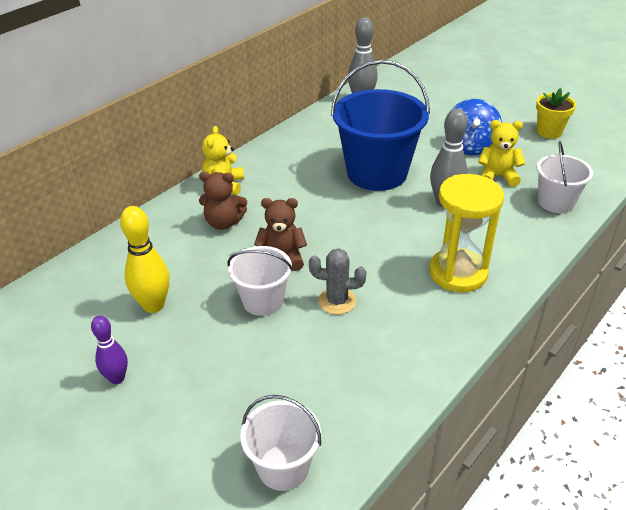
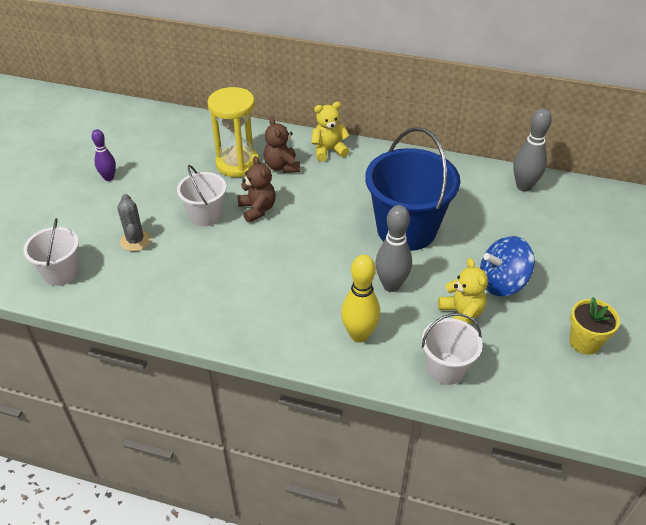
camera: 65 degrees right, 5 degrees up
(153, 305) = (178, 167): yellow bowling pin -> yellow bowling pin (359, 335)
(337, 301) = (223, 253): grey cactus -> grey cactus (135, 241)
(458, 273) = (293, 316): yellow hourglass -> yellow hourglass (237, 164)

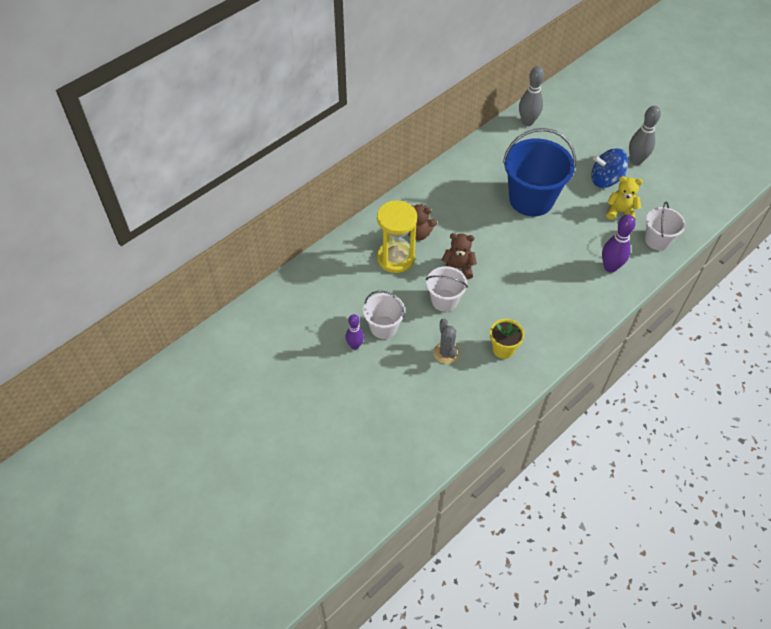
camera: 60 degrees left, 10 degrees up
(61, 273) = (453, 411): white bucket -> white bucket (383, 327)
(135, 241) = (446, 353): grey cactus -> grey cactus turned 60 degrees clockwise
(328, 150) = (418, 199): yellow teddy bear -> none
(359, 335) = (610, 267): yellow bowling pin -> purple bowling pin
(391, 285) = (577, 231): grey bowling pin -> grey bowling pin (636, 160)
(502, 283) = (605, 180): blue spinning top -> blue spinning top turned 75 degrees clockwise
(584, 342) = (670, 171): yellow flower pot -> yellow flower pot (503, 349)

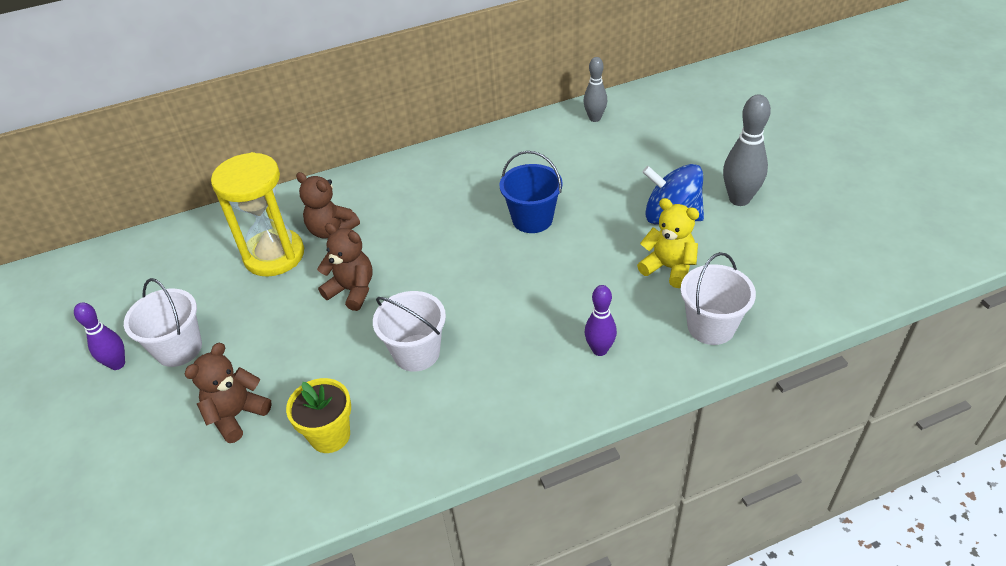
camera: 25 degrees right, 10 degrees down
(444, 300) = (296, 333): white bucket -> white bucket (416, 353)
(446, 353) = (237, 415): grey cactus -> brown teddy bear
(527, 122) = (594, 118): grey bowling pin -> grey bowling pin, size x0.64
(531, 199) = (532, 219): blue bucket -> blue bucket, size x0.55
(610, 267) = (599, 350): purple bowling pin -> purple bowling pin, size x0.64

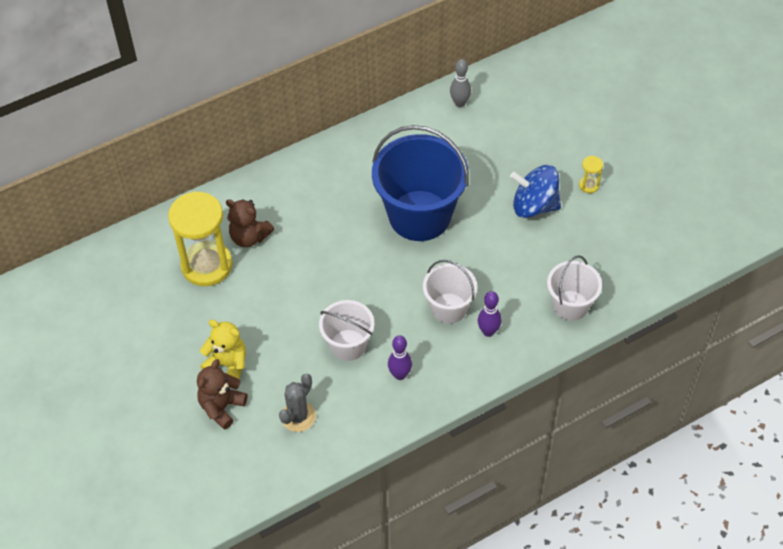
camera: 10 degrees left, 10 degrees up
(117, 364) = (109, 374): purple bowling pin -> purple bowling pin (400, 375)
(179, 348) = (155, 356): white bucket -> white bucket (449, 308)
(330, 435) = (298, 416): yellow flower pot -> grey cactus
(352, 290) = (283, 294): brown teddy bear -> none
(532, 219) = (419, 215): blue bucket -> blue bucket, size x1.82
(668, 268) = (535, 255): yellow teddy bear -> yellow teddy bear (228, 365)
(739, 199) = (589, 185): grey bowling pin -> yellow hourglass

